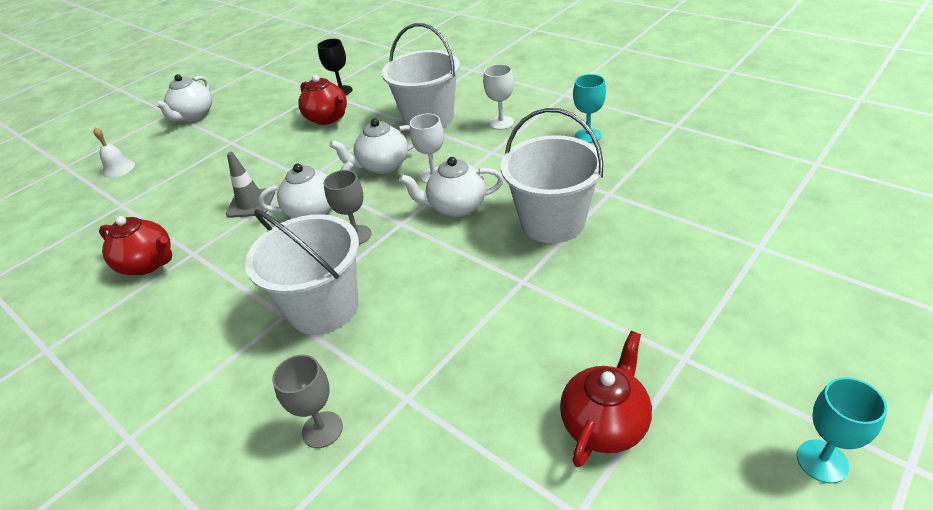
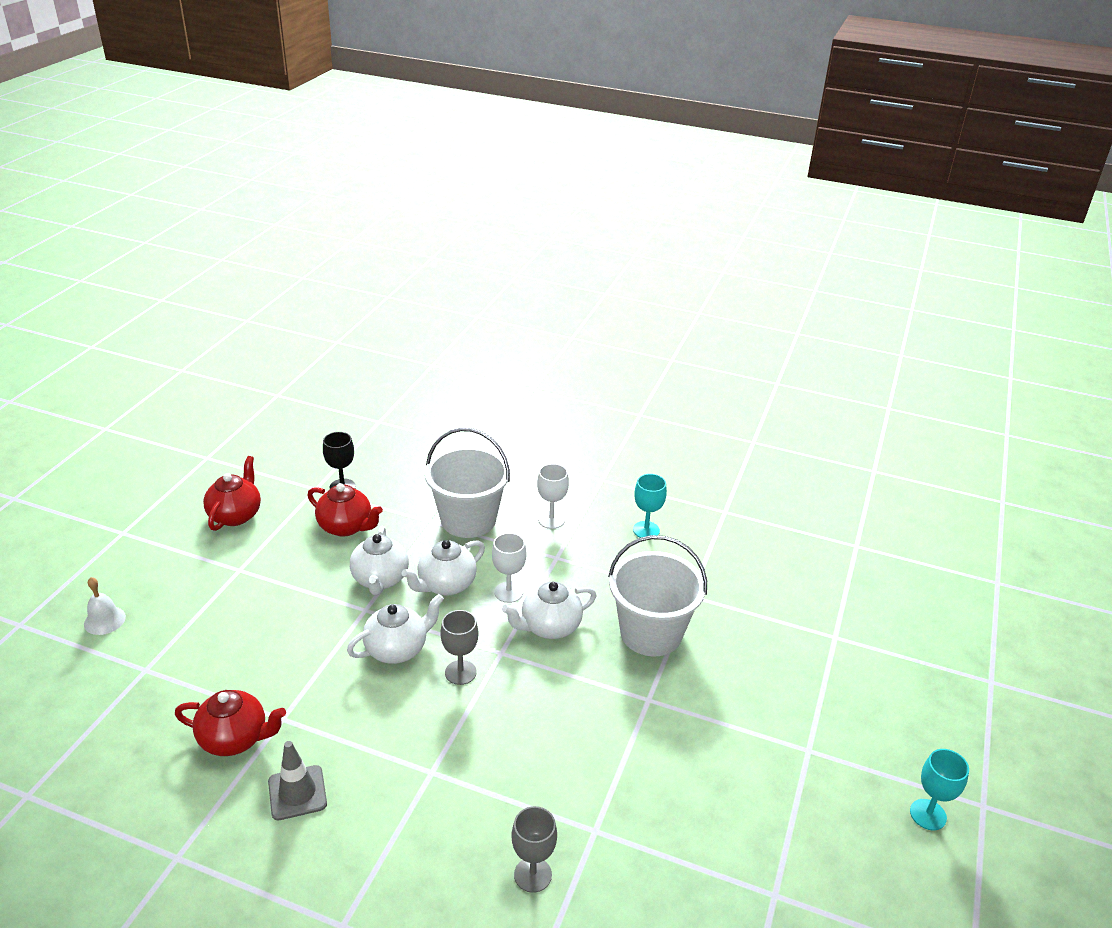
camera: 25 degrees left, 5 degrees down
(194, 116) = (162, 535): white teapot -> white teapot (380, 580)
(251, 203) = (316, 648): grey traffic cone -> grey traffic cone (297, 793)
(323, 307) = (469, 757): white bucket -> none
(605, 423) = (768, 818): red teapot -> red teapot (236, 515)

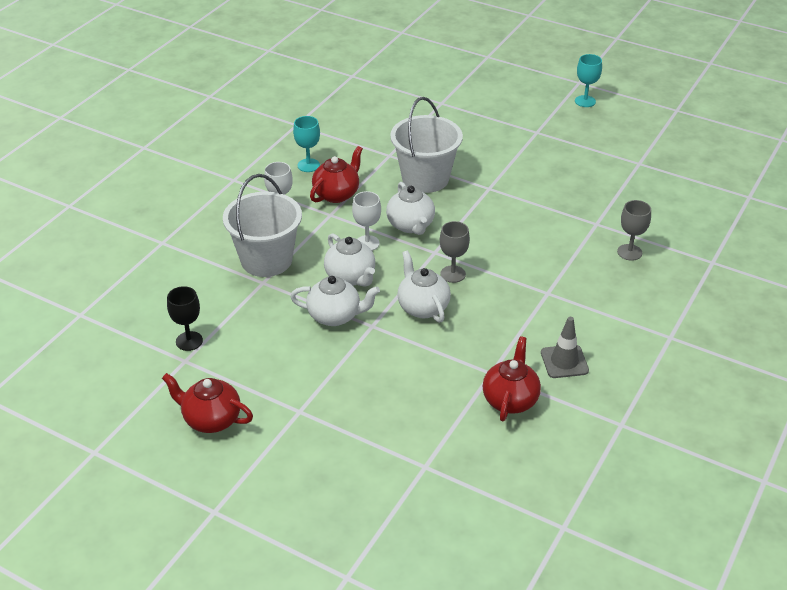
camera: 80 degrees left, 5 degrees up
(104, 620) = (353, 506): white bell -> none
(346, 527) = (254, 338): red teapot -> red teapot (337, 194)

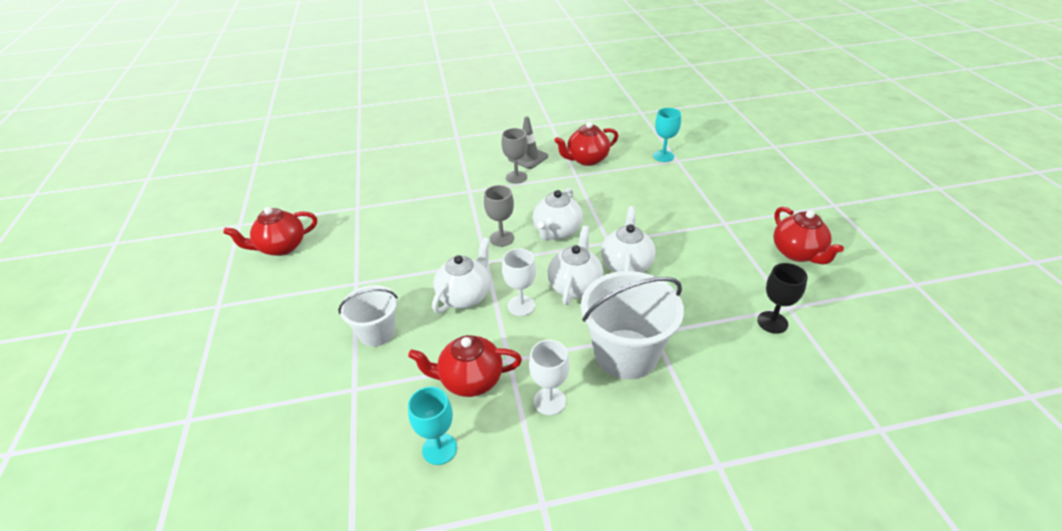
camera: 130 degrees left, 0 degrees up
(335, 316) = (626, 265): white teapot -> white teapot turned 45 degrees clockwise
(425, 178) = (377, 332): white bucket -> white bucket, size x0.61
(579, 172) = (281, 247): none -> red teapot
(585, 101) = (122, 304): turquoise goblet -> turquoise goblet (663, 156)
(629, 252) = (381, 180): grey goblet -> grey goblet (516, 177)

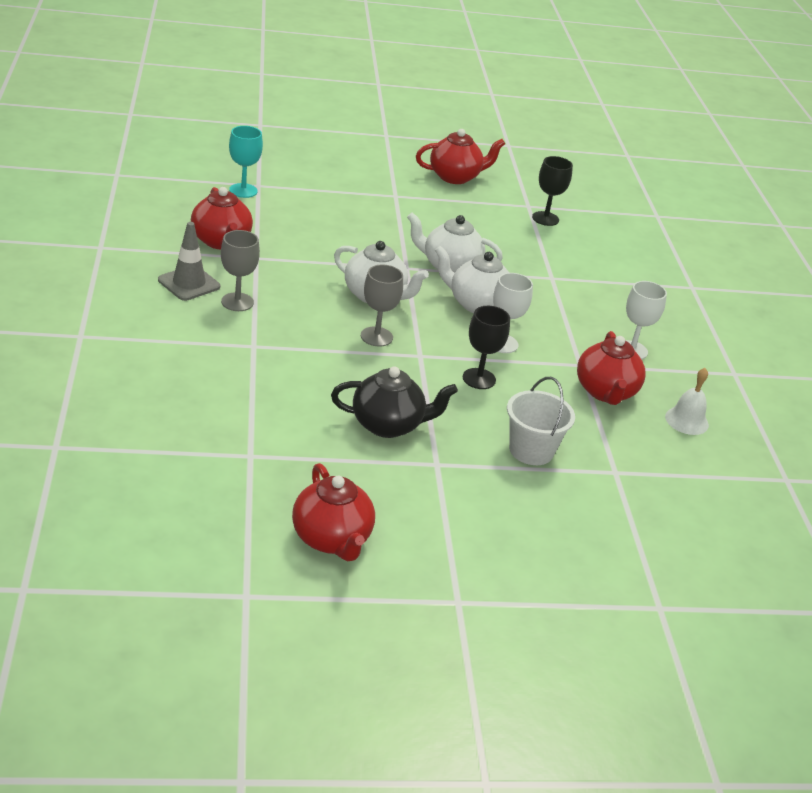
camera: 90 degrees left, 5 degrees down
(396, 256) = (388, 425): none -> black teapot
(439, 449) = (686, 420): turquoise goblet -> white bell
(465, 296) = (479, 379): white teapot -> black goblet
(626, 354) = (577, 298): white bucket -> none

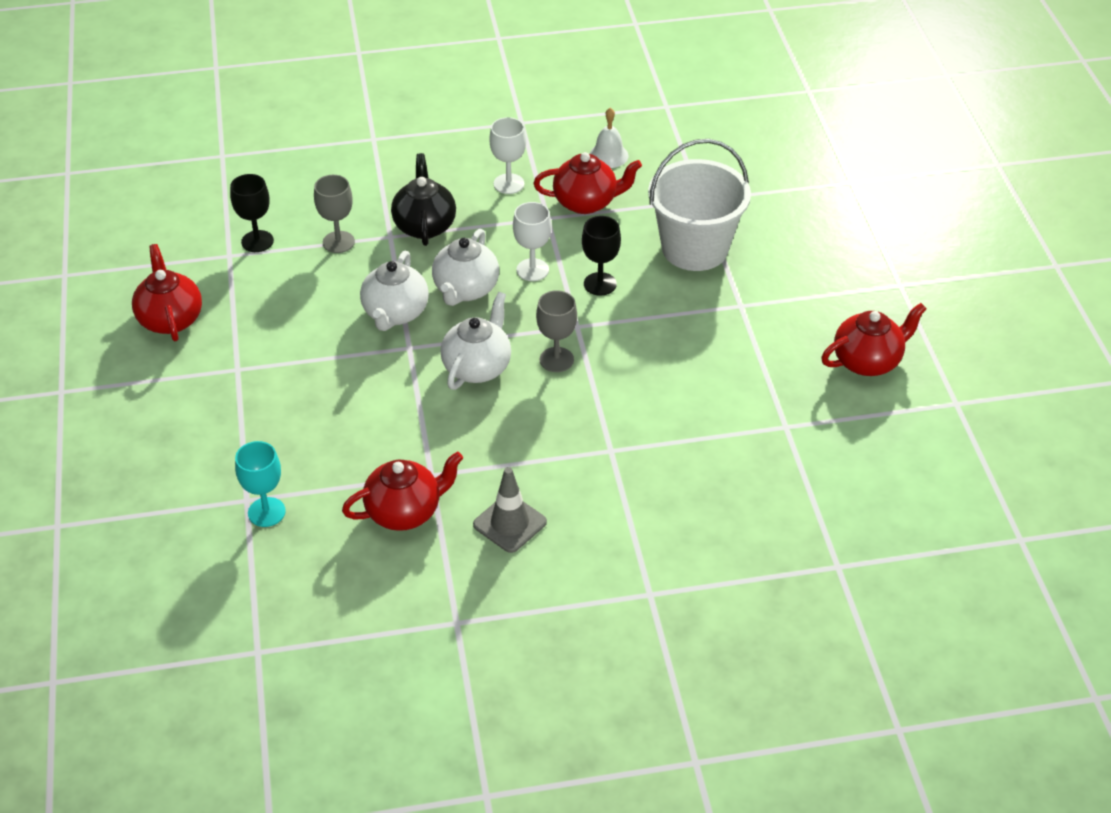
camera: 90 degrees left, 10 degrees up
(237, 302) = (532, 476): grey goblet -> grey goblet (338, 242)
(388, 425) = (699, 339): black teapot -> black teapot (424, 225)
(531, 450) = (695, 248): white bucket -> white bucket, size x1.64

